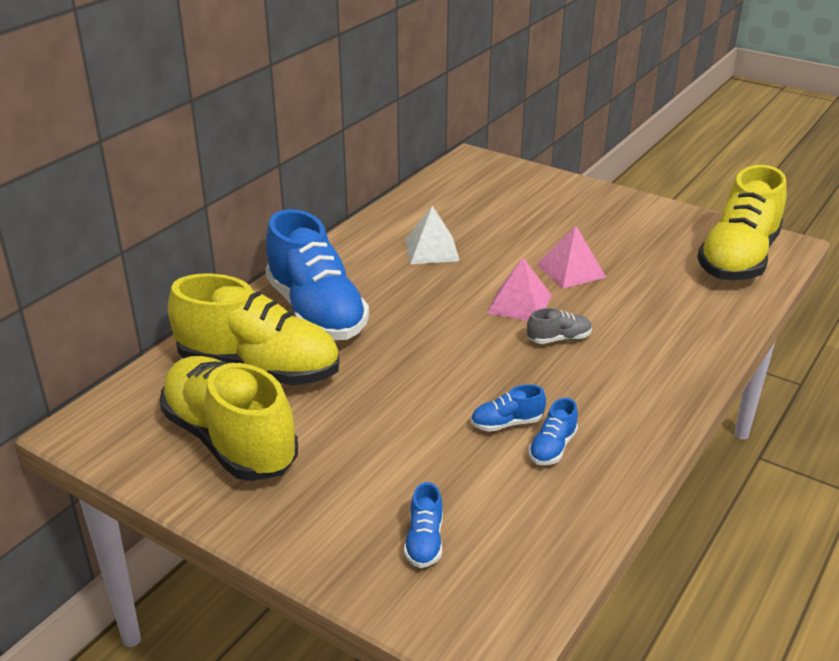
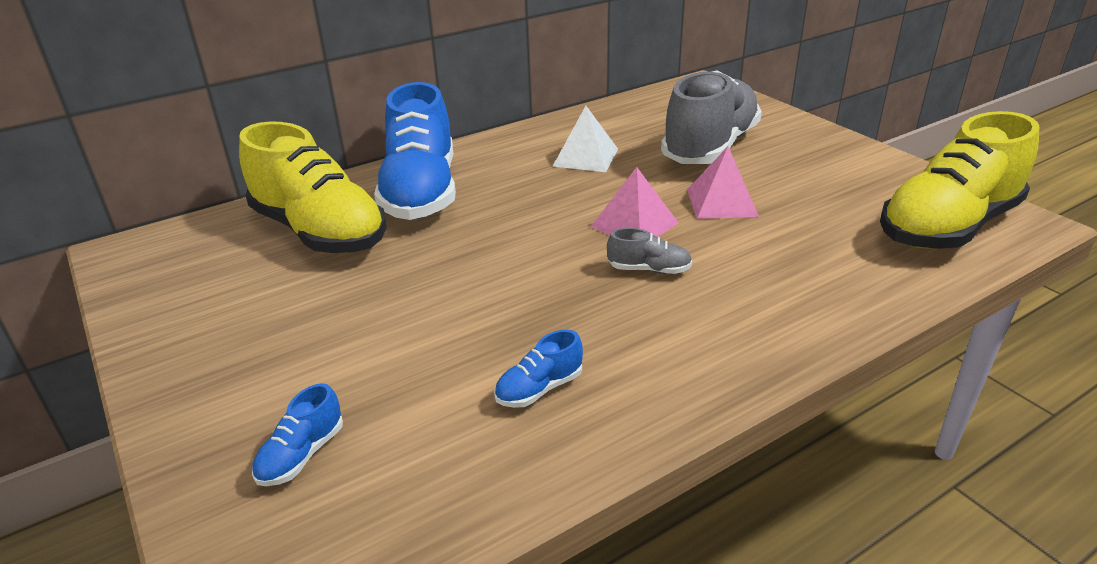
camera: 25 degrees right, 0 degrees up
(230, 440) = (227, 292): yellow shoe -> none
(507, 423) = (511, 347): blue shoe -> none
(526, 222) = (710, 148): none -> grey shoe

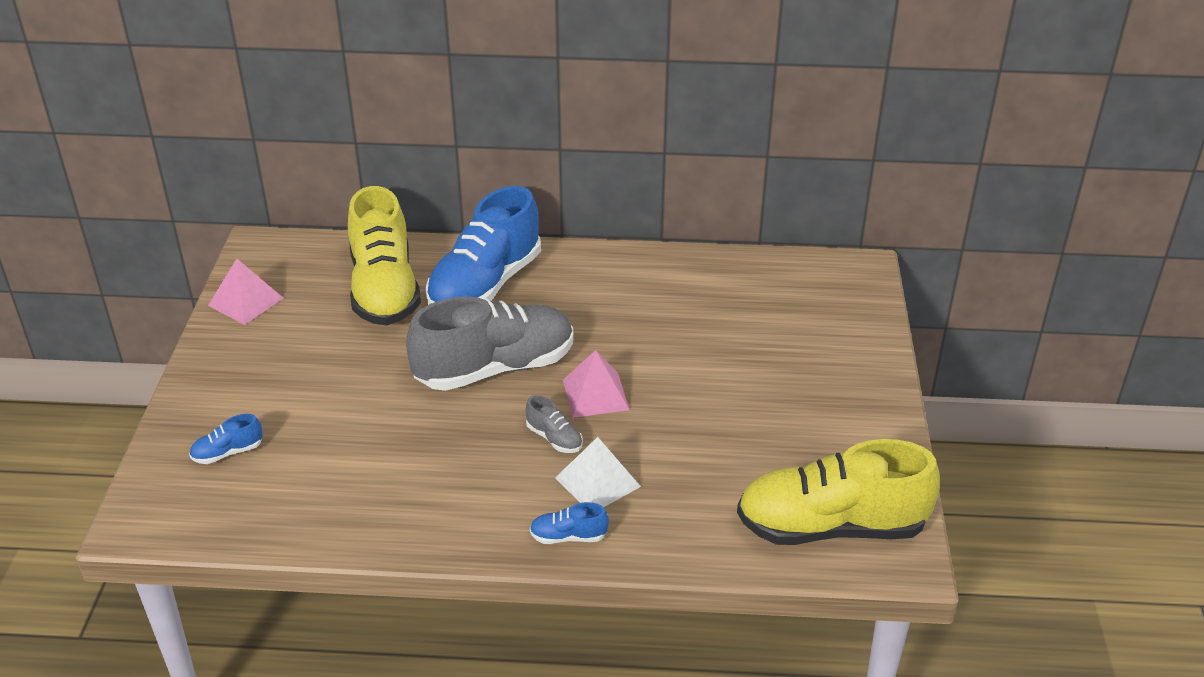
camera: 35 degrees right, 5 degrees up
(539, 389) = (383, 485): blue shoe -> blue shoe (568, 537)
(585, 157) = (645, 309): white pyramid -> white pyramid (597, 482)
(710, 148) = (759, 349): grey shoe -> grey shoe (495, 368)
(721, 202) = (687, 408): pink pyramid -> pink pyramid (245, 301)

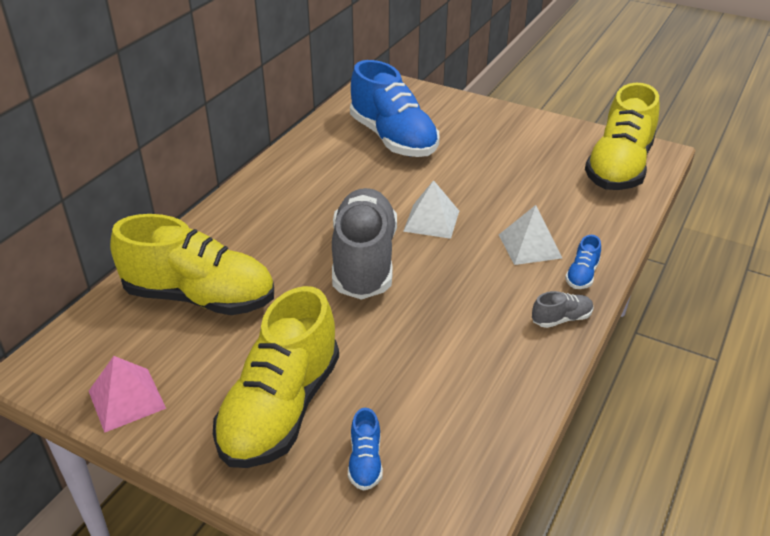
camera: 65 degrees left, 0 degrees up
(269, 385) = (281, 408): none -> yellow shoe
(485, 285) = (249, 238): blue shoe -> blue shoe (393, 139)
(554, 438) = (469, 253): grey shoe -> grey shoe (561, 319)
(595, 394) = (431, 221): pink pyramid -> white pyramid

